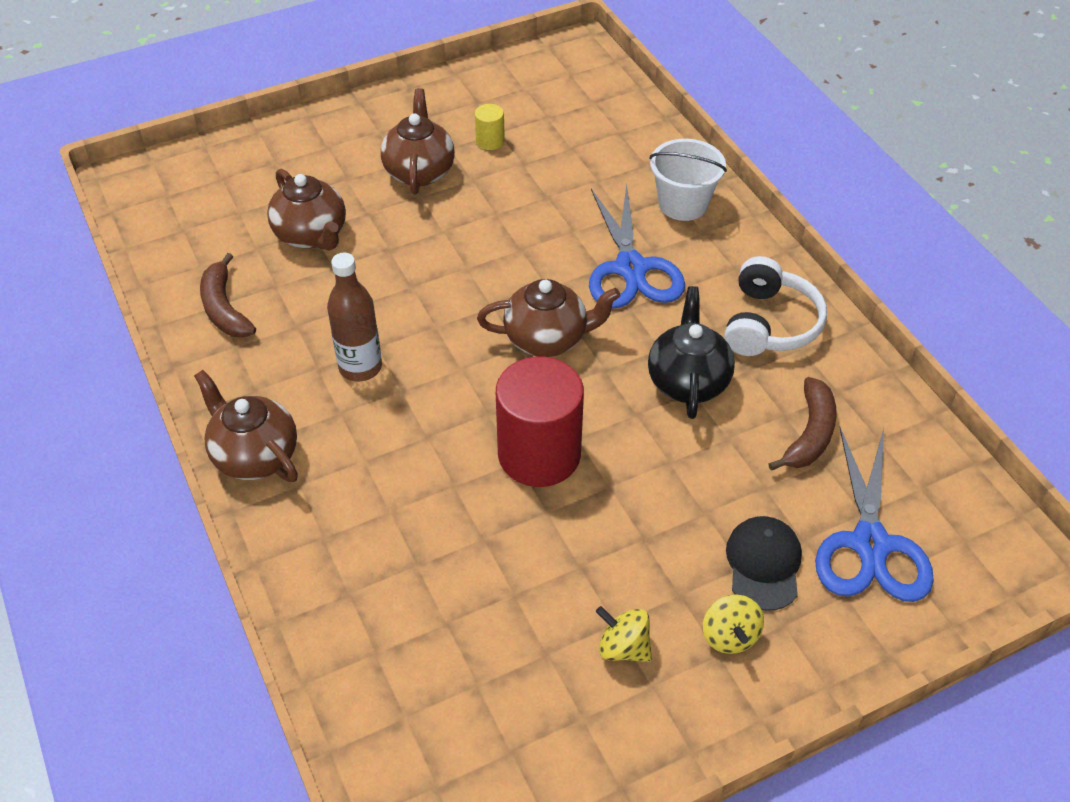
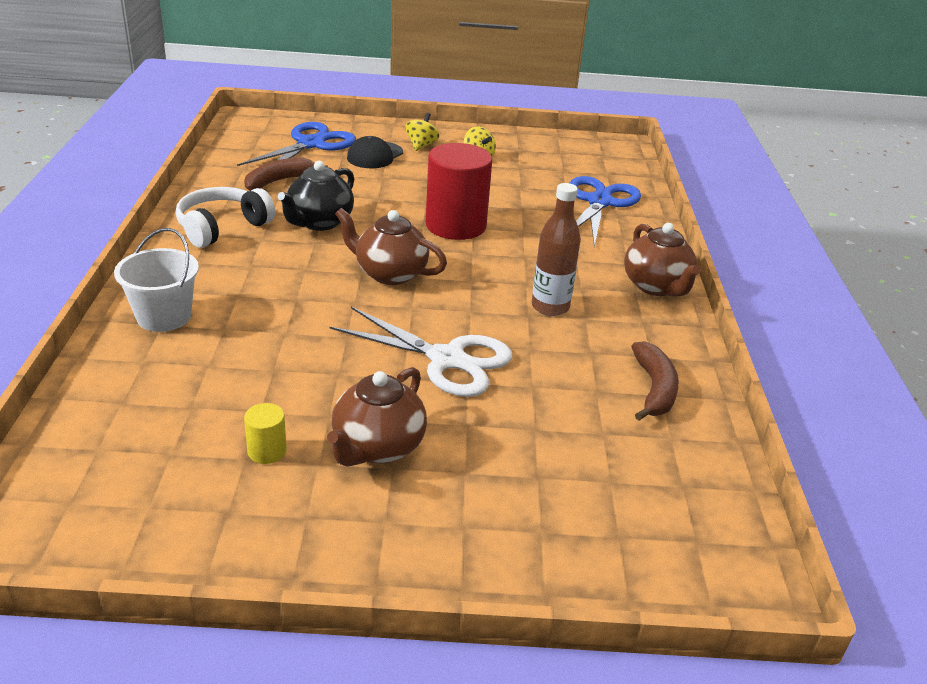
camera: 155 degrees left, 15 degrees down
(311, 235) = (539, 424): brown teapot -> none
(420, 263) = (447, 359): none -> white scissors
(631, 268) = (272, 290): blue scissors -> blue scissors (599, 202)

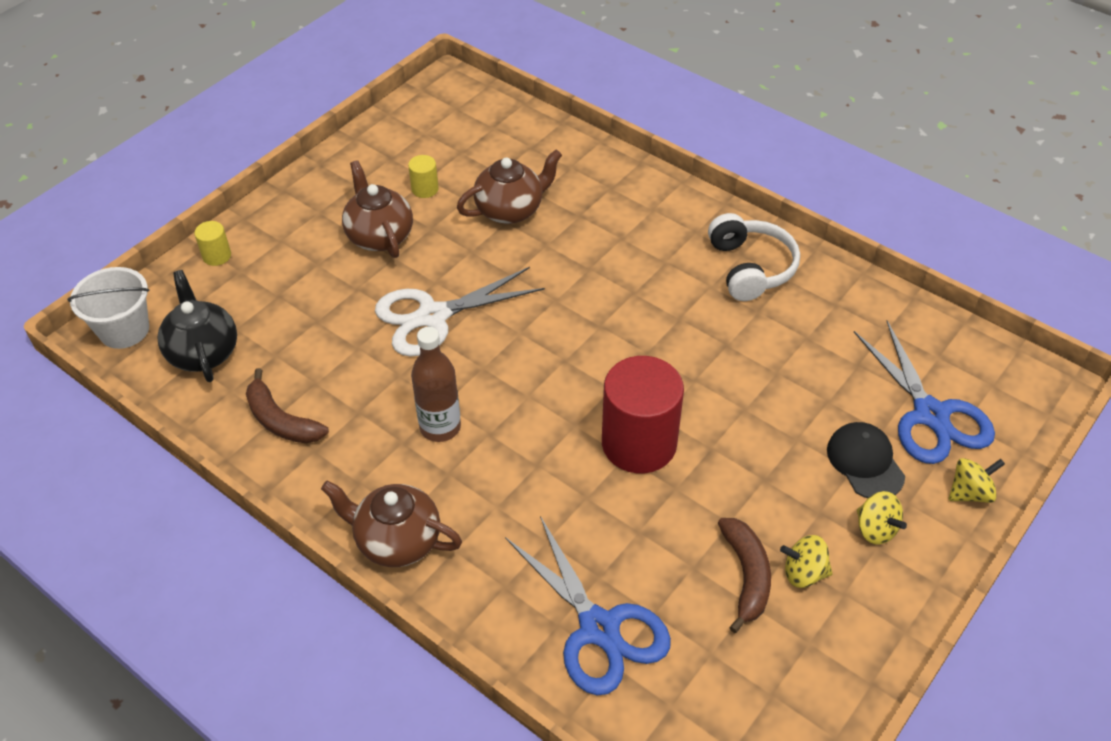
camera: 130 degrees right, 15 degrees up
(164, 316) = (621, 191): white bucket -> white bucket (124, 330)
(279, 181) = (834, 346): brown banana -> brown banana (746, 576)
(319, 222) = (717, 338): black teapot -> black teapot (203, 352)
(361, 127) = (970, 493): none -> yellow spinning top
(390, 274) = (583, 344): brown teapot -> brown teapot (510, 210)
(544, 570) = (217, 256): none -> yellow cylinder

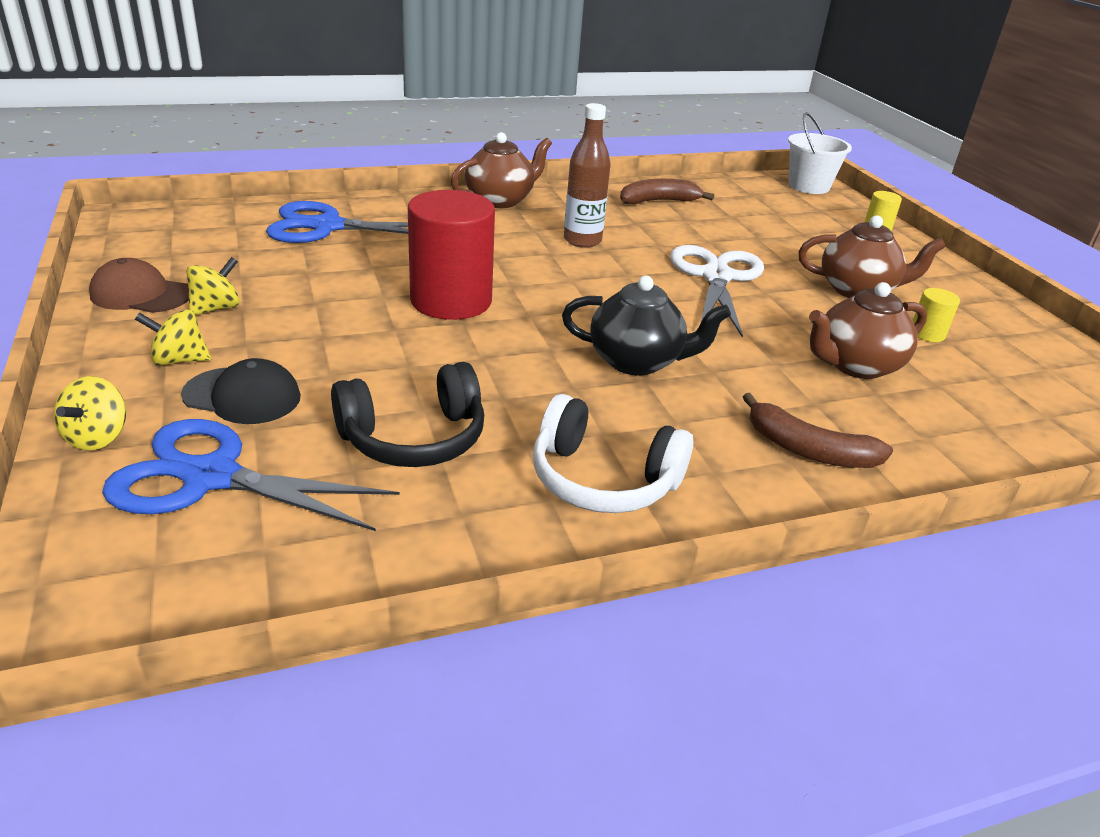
camera: 120 degrees right, 15 degrees down
(203, 352) = (759, 199): black teapot -> black teapot (637, 361)
(510, 210) = (855, 365): brown teapot -> brown teapot turned 60 degrees clockwise
(746, 576) = (261, 286): brown banana -> brown banana (808, 449)
(806, 358) = (414, 438): none -> black headphones
(843, 641) = (141, 294): none -> brown cap

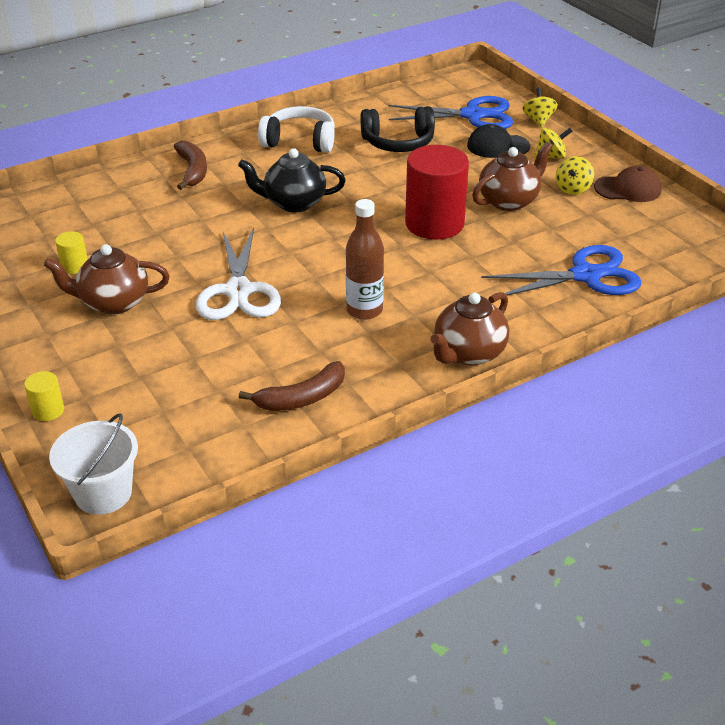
camera: 170 degrees right, 5 degrees up
(414, 438) = (398, 143): black headphones -> black headphones turned 150 degrees counterclockwise
(808, 449) = (192, 171): brown banana -> brown banana turned 60 degrees clockwise
(855, 365) = (145, 227): brown teapot -> brown teapot (509, 201)

